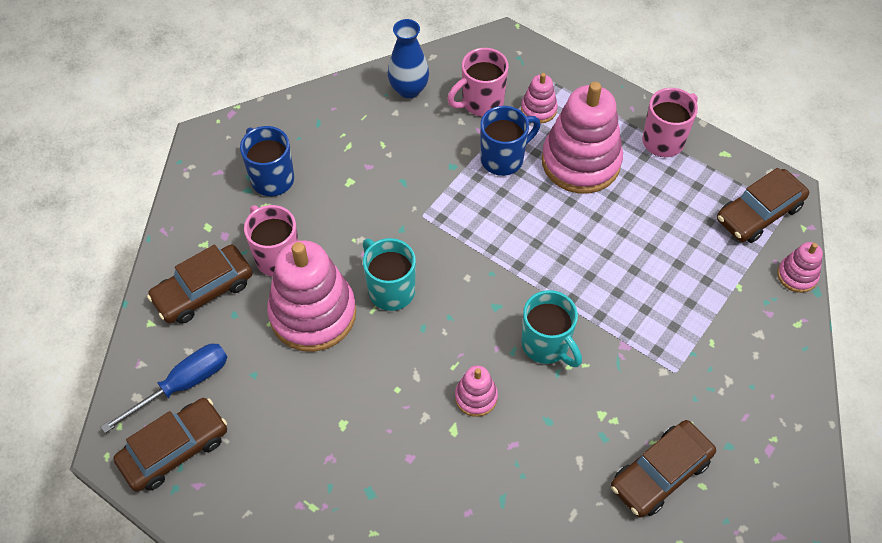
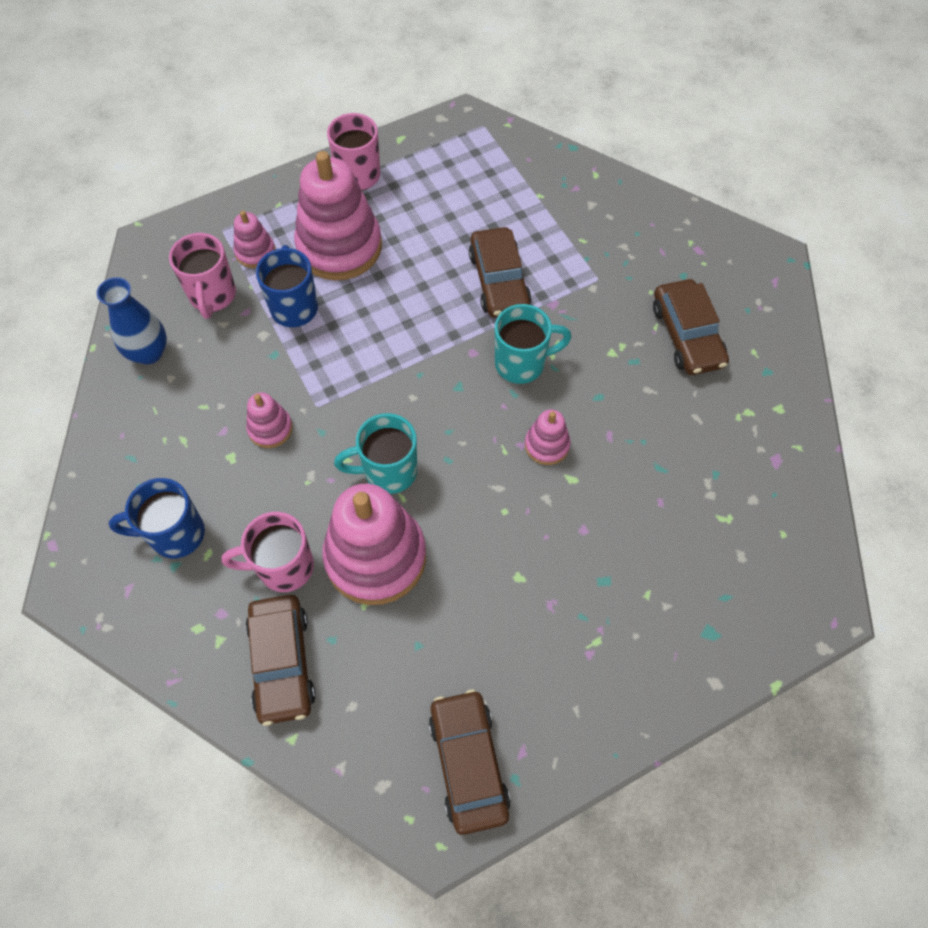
camera: 65 degrees left, 5 degrees up
(182, 385) = (392, 727): blue screwdriver -> none
(759, 213) = (475, 146): brown car -> brown car (499, 281)
(797, 275) = (550, 152): pink stacking toy -> pink stacking toy (270, 429)

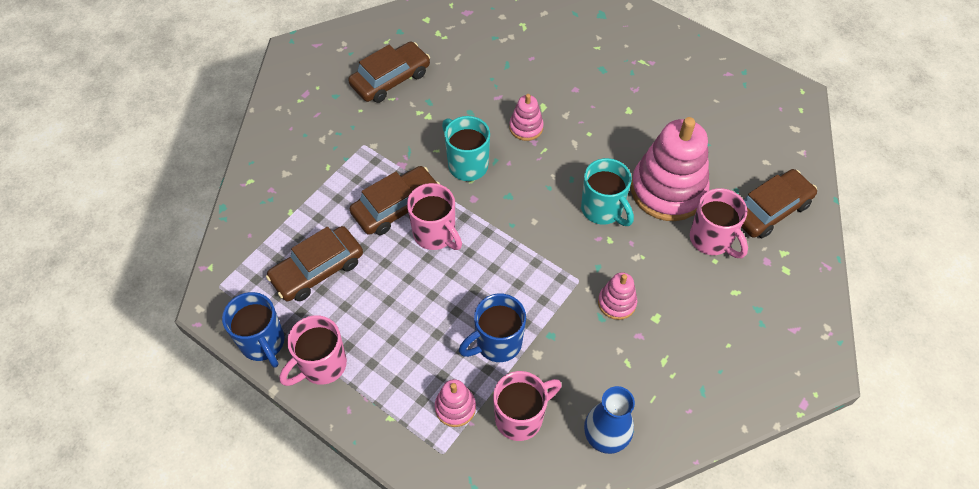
camera: 115 degrees left, 5 degrees down
(175, 534) = (737, 321): blue mug -> blue mug (263, 343)
(339, 247) = (416, 339): pink stacking toy -> none
(446, 302) = (435, 234): none -> pink mug
(468, 763) = (752, 94): brown car -> brown car (317, 270)

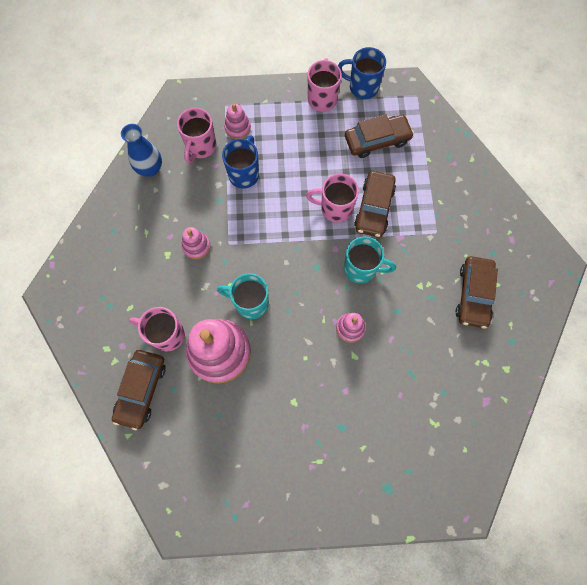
camera: 140 degrees right, 15 degrees up
(317, 270) = (377, 140): brown car -> brown car turned 60 degrees clockwise

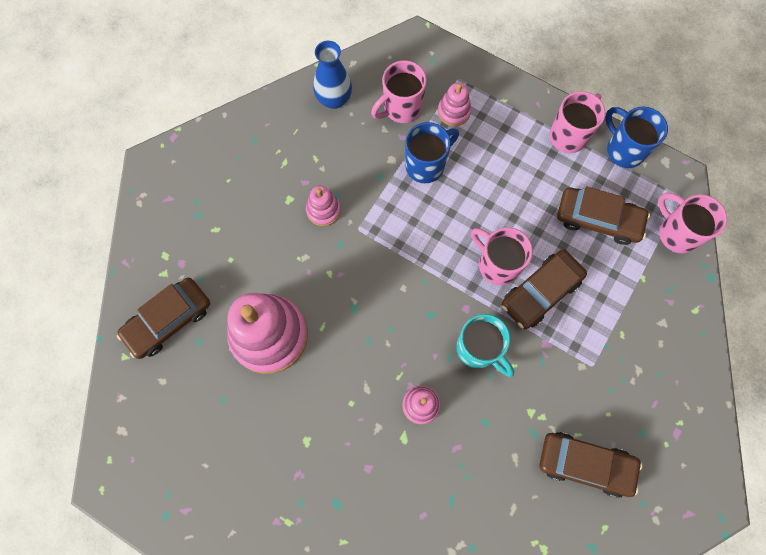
camera: 35 degrees right, 0 degrees up
(166, 334) = (231, 281): pink mug -> pink mug (676, 233)
(250, 303) = (336, 306): turquoise mug -> none
(473, 294) = (585, 464): brown car -> brown car turned 120 degrees counterclockwise

